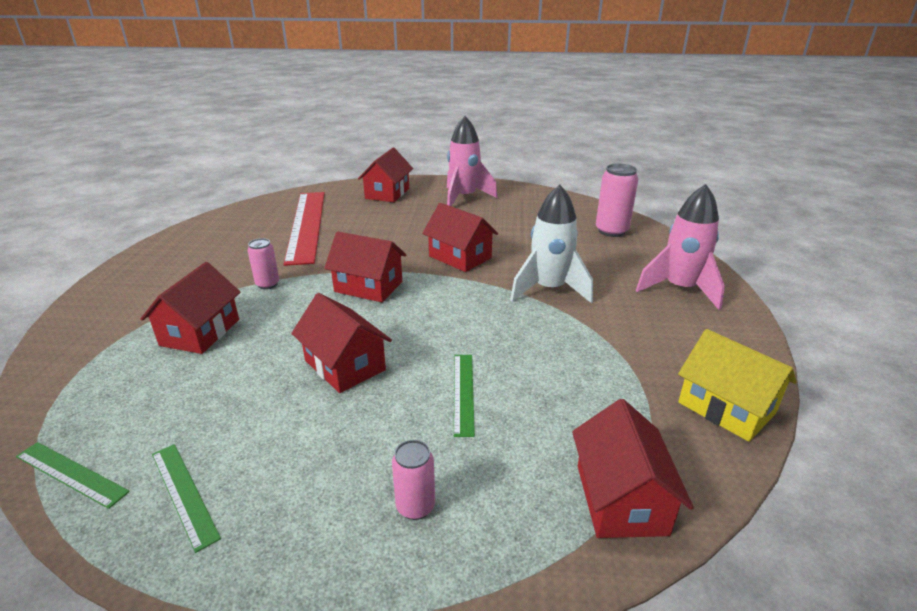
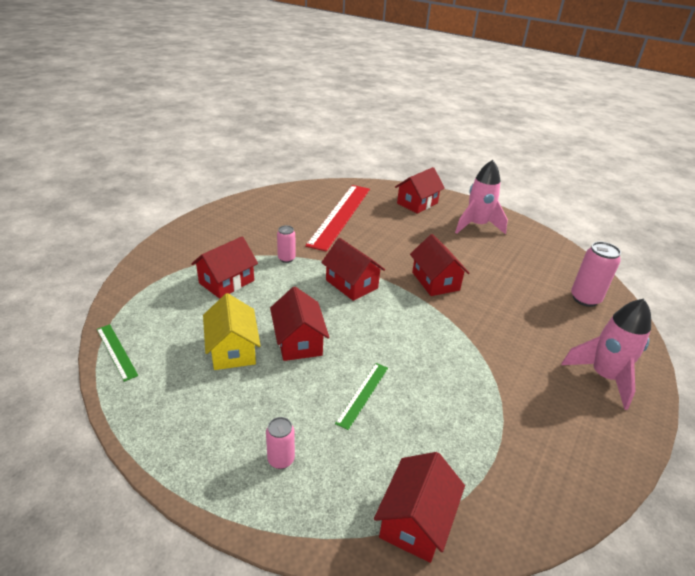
camera: 25 degrees right, 5 degrees up
(184, 493) = (163, 390): green ruler -> none
(549, 289) = (486, 335): white rocket -> none
(726, 408) = (555, 494): yellow house -> yellow house (233, 349)

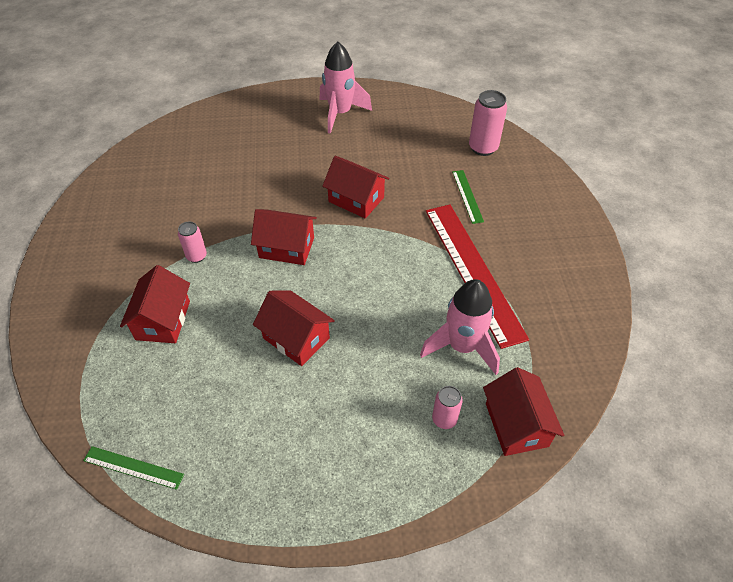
camera: 35 degrees left, 15 degrees up
(233, 349) = (245, 386): yellow house -> none
(281, 459) = (385, 452): pink can -> pink can (444, 419)
(340, 215) = (201, 171): red ruler -> red ruler (473, 271)
(363, 394) = (394, 351): green ruler -> green ruler (467, 196)
(417, 203) = (263, 114): red house -> none
(603, 377) = (545, 217): pink rocket -> pink rocket (462, 346)

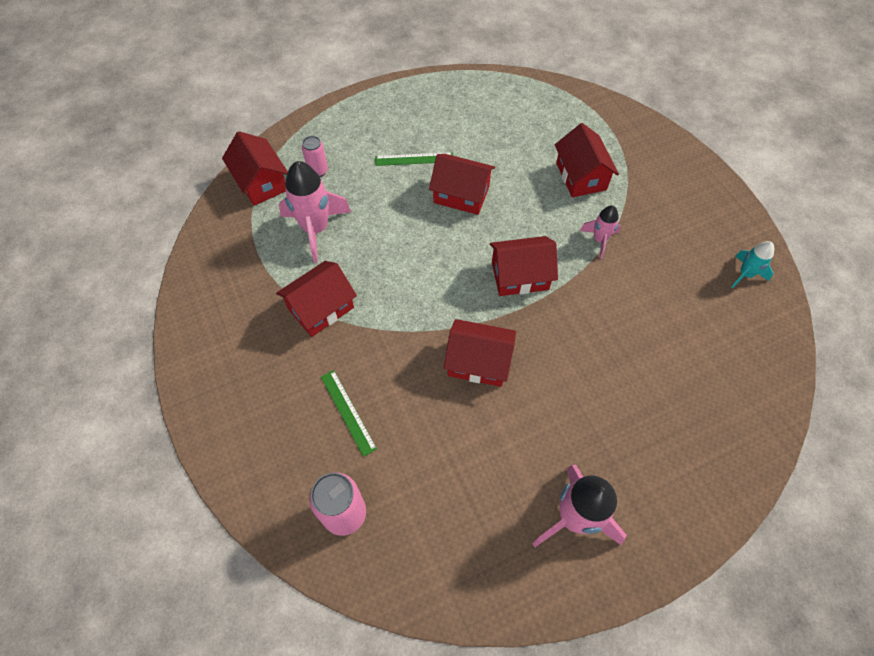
camera: 160 degrees right, 10 degrees up
(106, 198) = (745, 274): none -> turquoise rocket
(133, 467) = (522, 86): green ruler -> green ruler (414, 159)
(196, 256) = (599, 240): pink can -> pink rocket
(473, 271) = (321, 308): red ruler -> red house

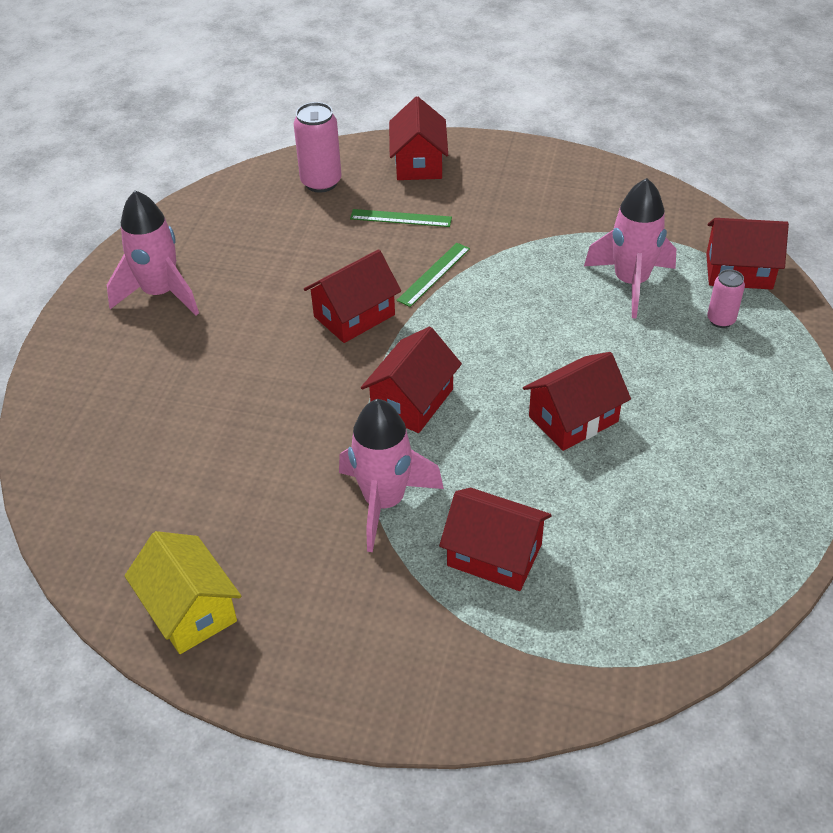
camera: 130 degrees right, 15 degrees down
(321, 308) = (524, 246): red house -> red house (418, 163)
(414, 159) = (671, 408): green ruler -> green ruler (434, 274)
(599, 240) = (384, 502): pink rocket -> pink rocket, size x1.82
(745, 274) = (189, 610): turquoise rocket -> yellow house

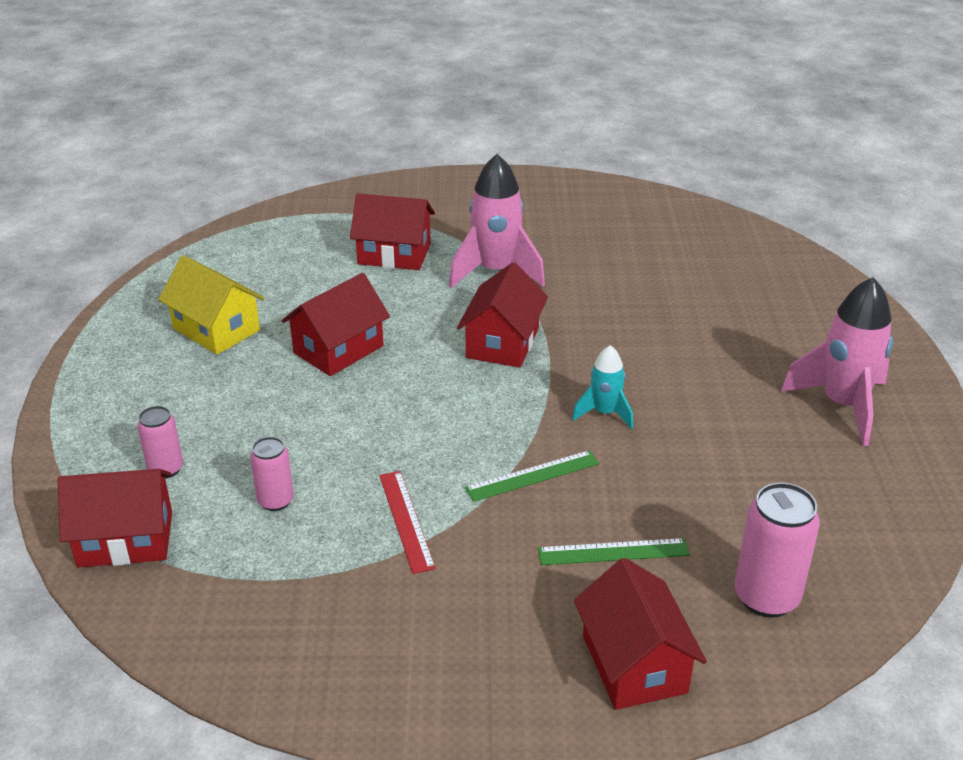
camera: 165 degrees right, 10 degrees down
(189, 610) = (609, 203): yellow house -> yellow house (216, 329)
(354, 315) = (604, 413): red house -> turquoise rocket
(434, 274) = (532, 476): green ruler -> green ruler turned 45 degrees clockwise
(535, 256) = (406, 520): none -> red ruler
(630, 283) = (275, 501): pink rocket -> pink can

